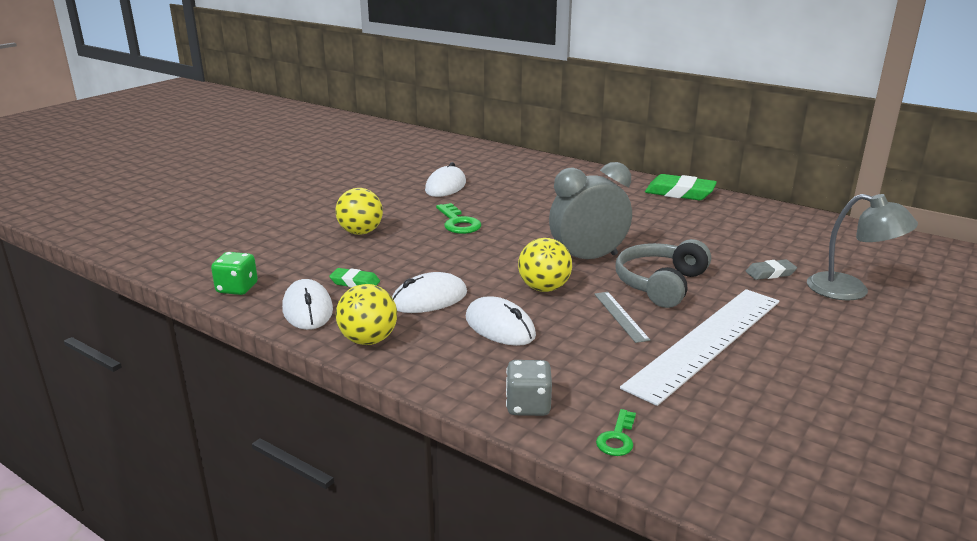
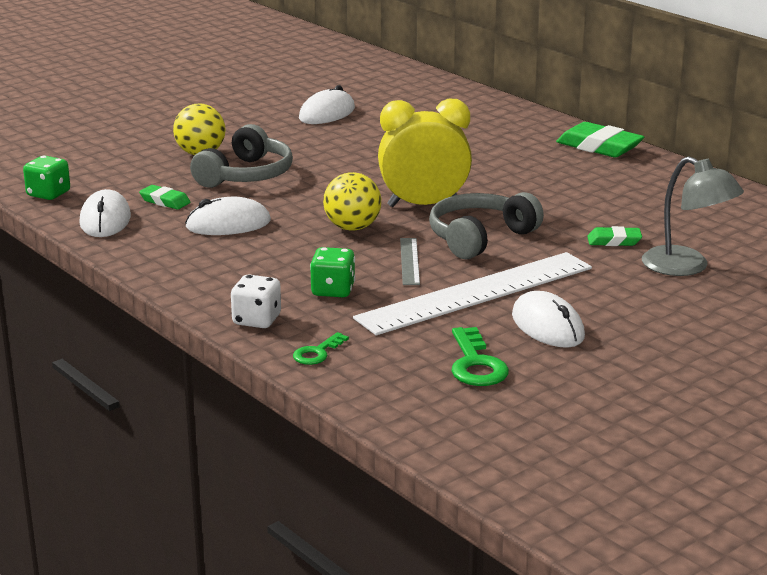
camera: 15 degrees right, 0 degrees up
(368, 340) = (147, 252): yellow ball -> none
(414, 248) = (246, 175): none -> grey headphones
(458, 223) = (312, 154): green key -> green key (476, 364)
(500, 327) = (280, 256): white mouse -> white mouse (547, 326)
(528, 406) = (257, 320): grey dice -> white dice
(576, 358) = (333, 290): none -> green dice
(588, 259) = (424, 205): grey clock -> yellow clock
(770, 273) = (614, 241): grey eraser -> green eraser

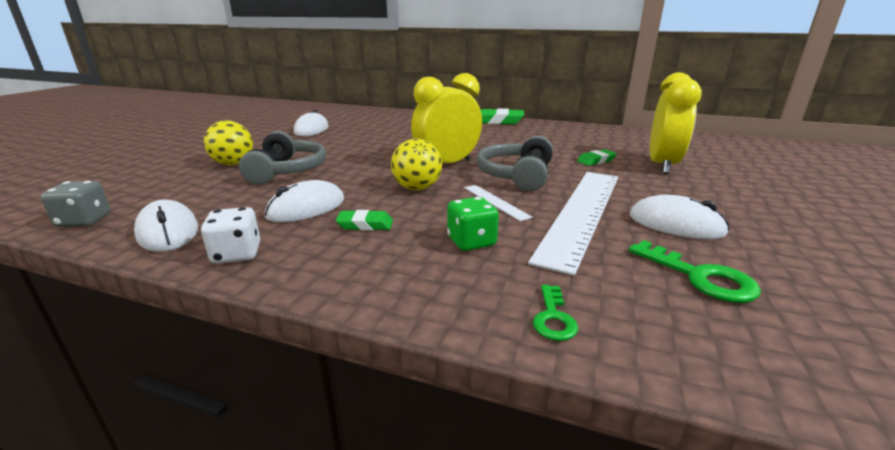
camera: 30 degrees left, 0 degrees up
(48, 194) = (84, 221): green dice -> grey dice
(165, 201) = (226, 202): green eraser -> green eraser (365, 225)
(257, 320) = (439, 297): white dice -> white dice (237, 254)
(409, 261) = (495, 202): grey ruler -> white ruler
(686, 267) = (662, 165): grey lamp -> yellow clock

